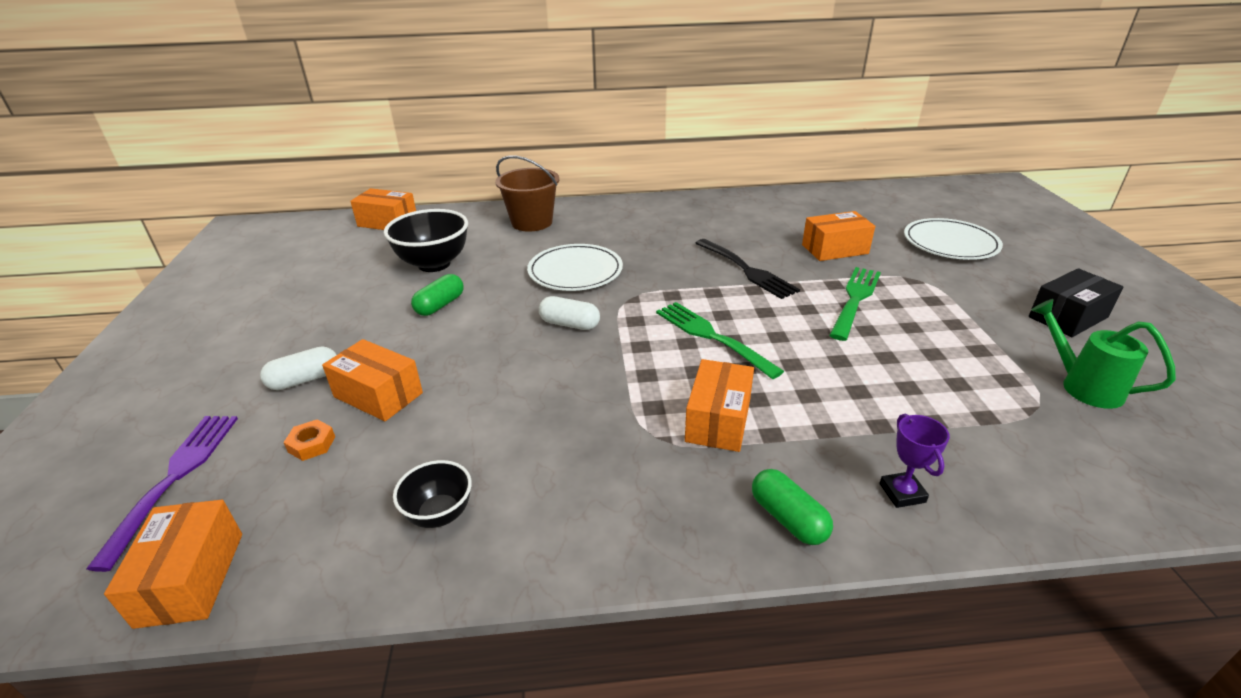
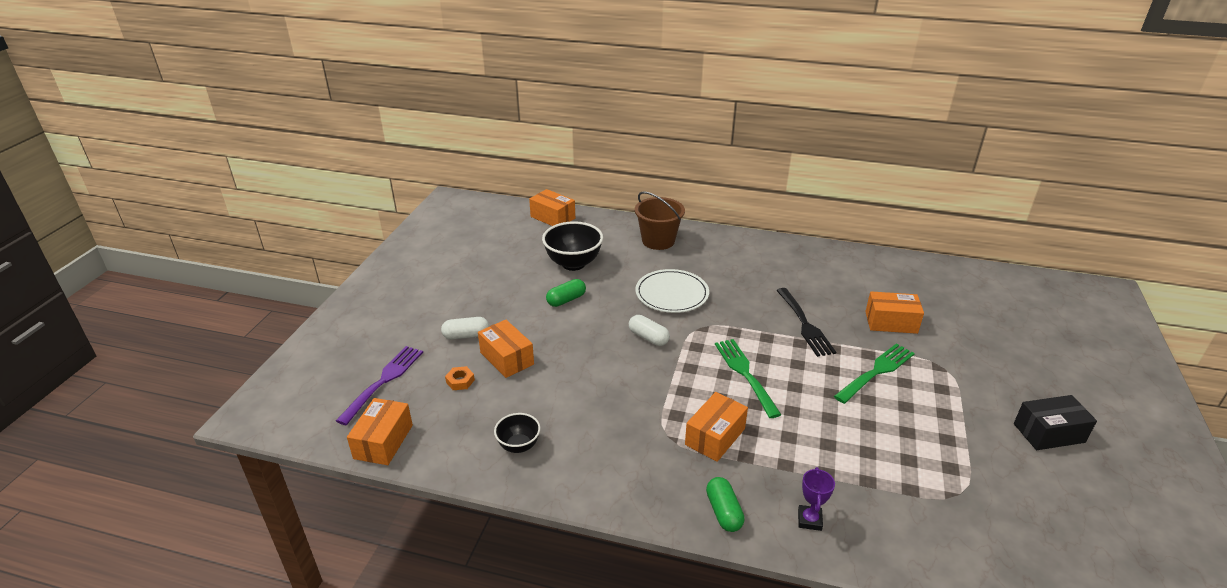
camera: 20 degrees right, 0 degrees up
(950, 243) = (1000, 340): white plate -> none
(1083, 386) = (1009, 490): green watering can -> none

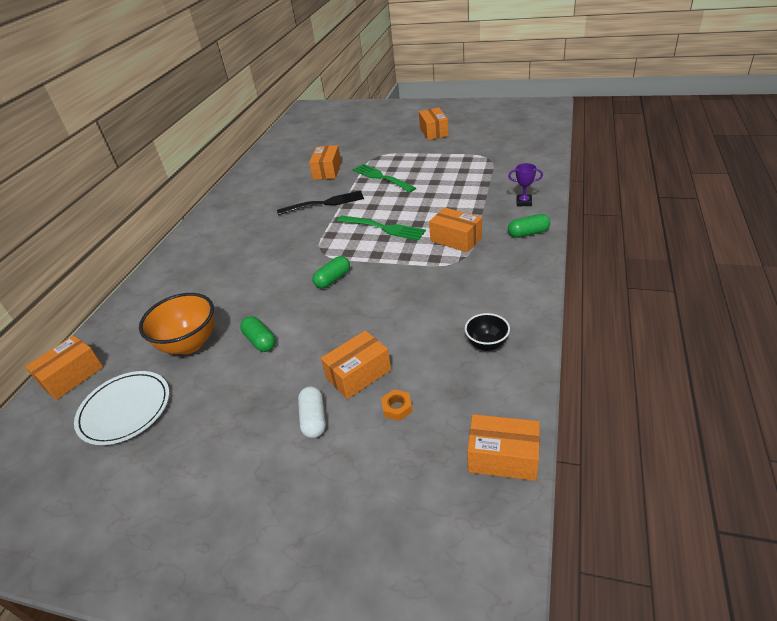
camera: 85 degrees left, 5 degrees up
(384, 381) = (399, 487): purple fork -> none
(573, 264) = (189, 344): black bowl -> orange bowl
(648, 338) = (333, 279): white capsule -> green capsule
(658, 241) = (169, 284): brown bucket -> none
(672, 294) = (267, 270): white plate -> white plate (125, 409)
(745, 374) = (384, 228): green fork -> green fork turned 135 degrees counterclockwise
(1049, 433) = (434, 132): black box -> orange box

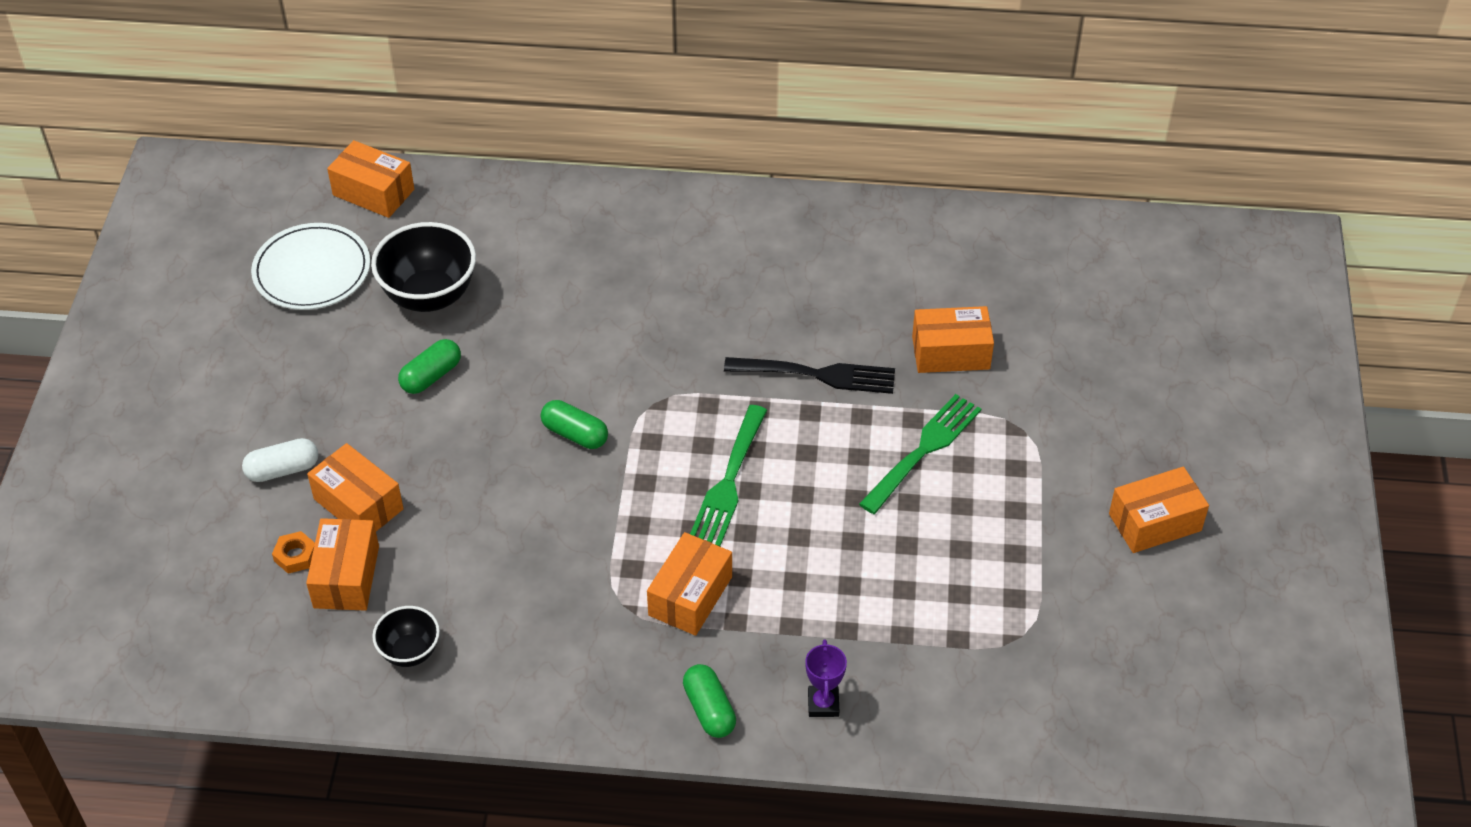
camera: 75 degrees right, 10 degrees up
(189, 344) = (429, 296): orange bowl -> black bowl
(324, 203) = (817, 375): black fork -> black fork turned 60 degrees counterclockwise
(503, 457) = (208, 675): orange box -> orange box (346, 577)

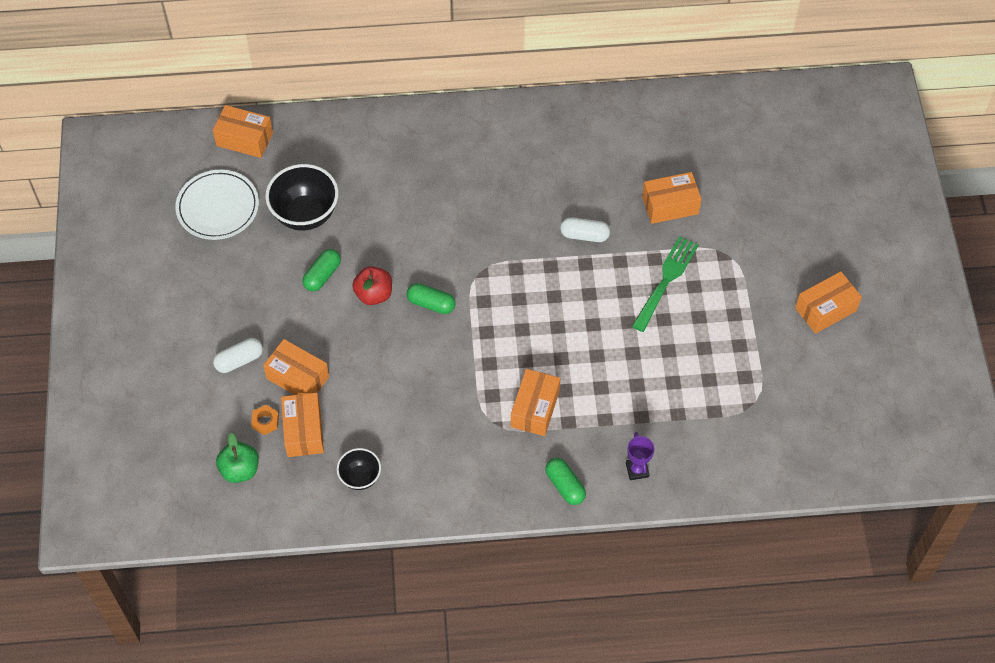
camera: 10 degrees left, 10 degrees up
(240, 615) = (240, 470): none -> green apple
(497, 410) = (374, 294): none -> red apple
(728, 481) = (542, 323): green fork -> none
(817, 375) = (584, 235): black fork -> white capsule

